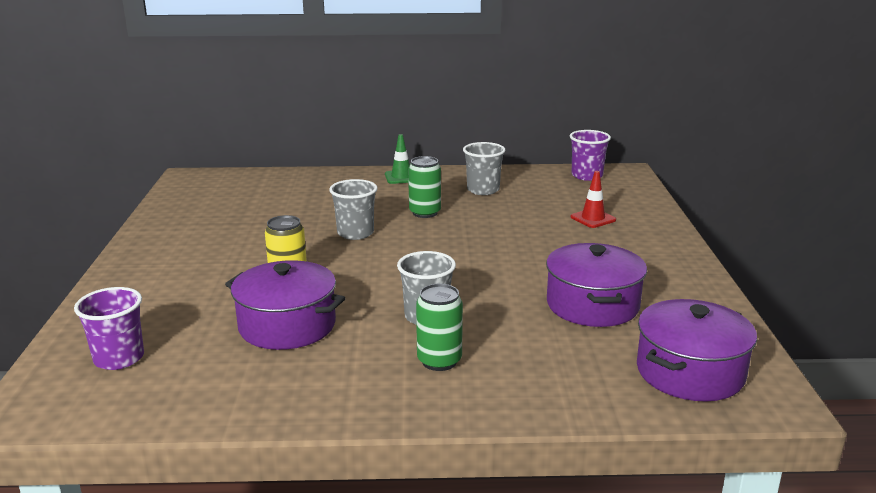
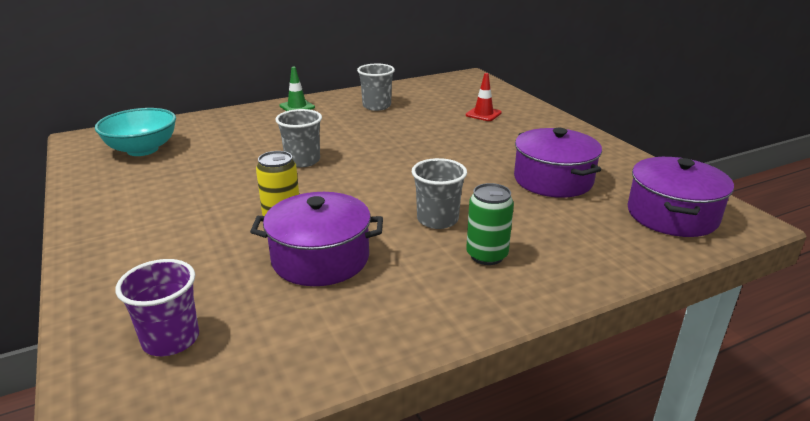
camera: 25 degrees left, 5 degrees up
(227, 196) = (142, 149): none -> turquoise bowl
(425, 213) = (347, 132): green can -> none
(587, 176) = (445, 83): purple cup -> none

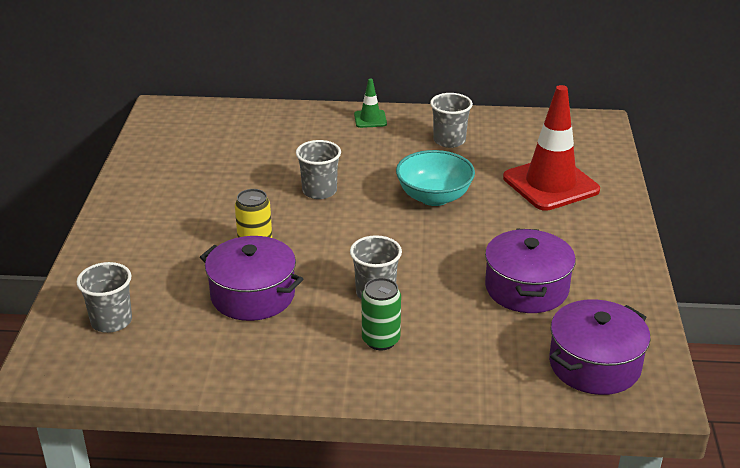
camera: 30 degrees right, 5 degrees up
(142, 149) = (199, 136): turquoise bowl -> turquoise bowl (434, 197)
(171, 339) = (111, 321): purple cup -> grey cup
(483, 114) = (550, 184): red traffic cone -> red traffic cone, size x2.21

